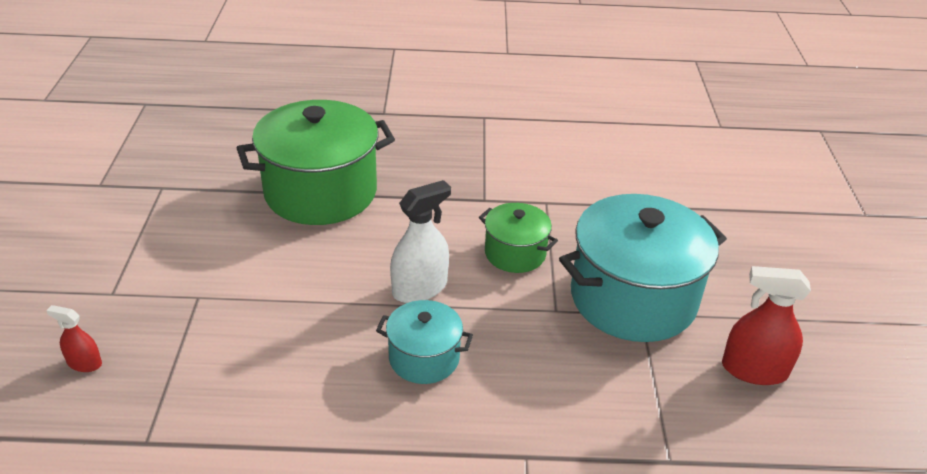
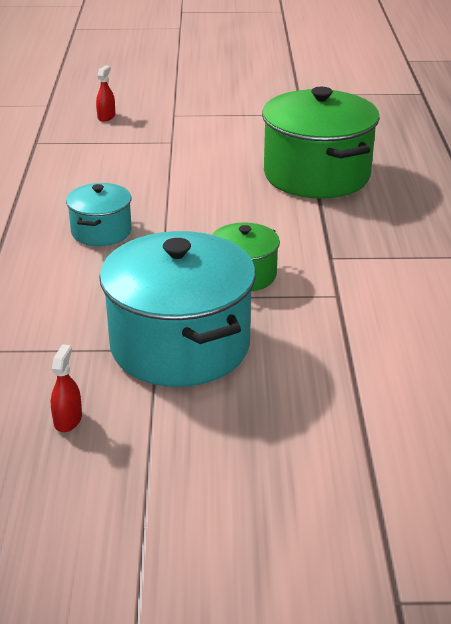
camera: 90 degrees right, 5 degrees down
(419, 288) = (187, 227): white spray bottle -> none
(754, 370) = (68, 420): red spray bottle -> red spray bottle, size x0.55

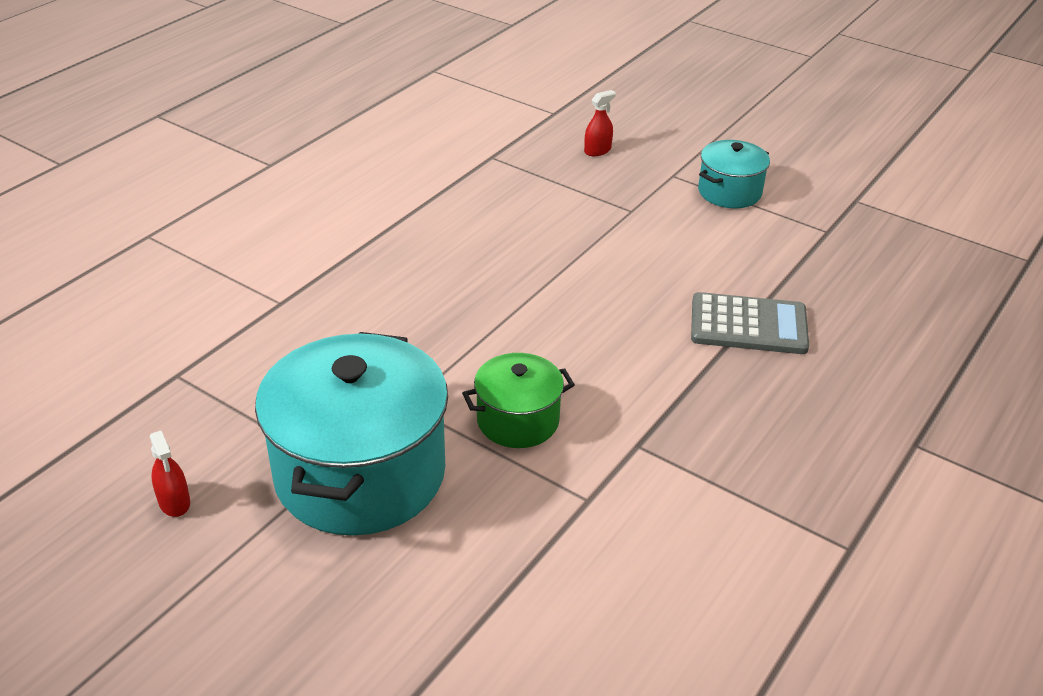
camera: 35 degrees right, 5 degrees up
(68, 420) = (174, 502): red spray bottle -> red spray bottle turned 105 degrees clockwise
(101, 232) = (436, 296): turquoise pot -> turquoise pot (729, 192)
(317, 175) = (748, 325): green pot -> grey calculator

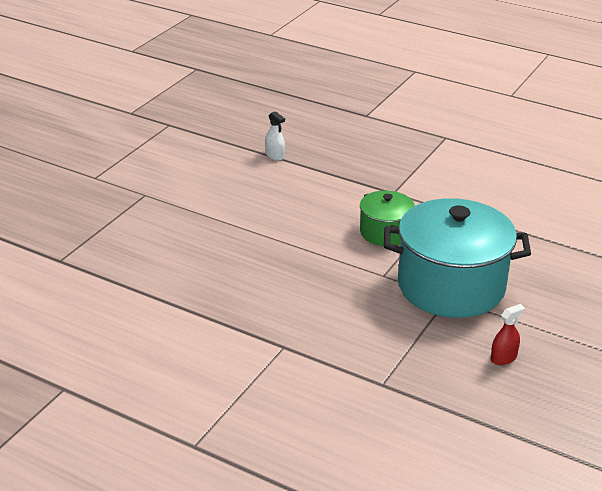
camera: 95 degrees left, 5 degrees down
(597, 150) = (54, 210): red spray bottle -> none
(729, 192) = (119, 156): turquoise pot -> none
(748, 325) = (275, 155): grey calculator -> white spray bottle

